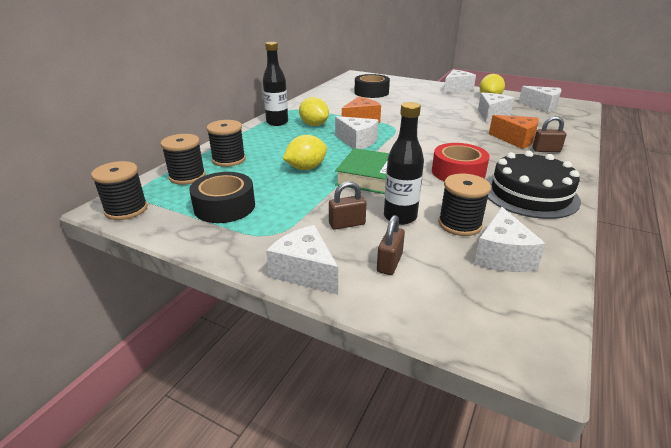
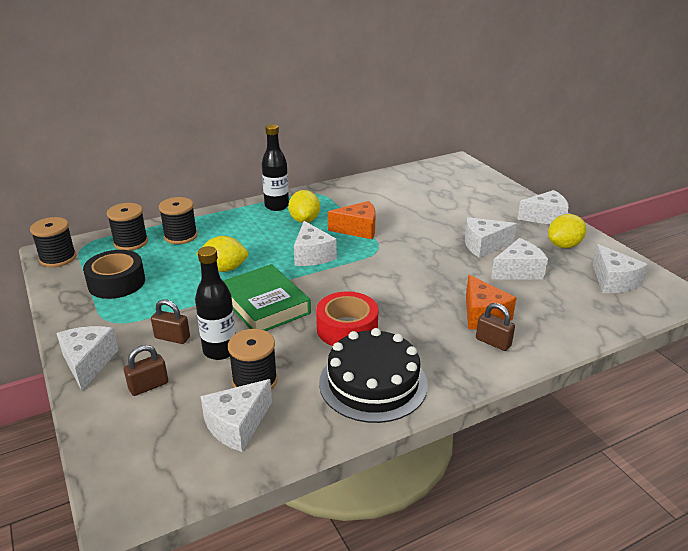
camera: 35 degrees right, 0 degrees up
(371, 92) = (431, 193): black tape -> none
(450, 108) = (484, 245): none -> white cheese

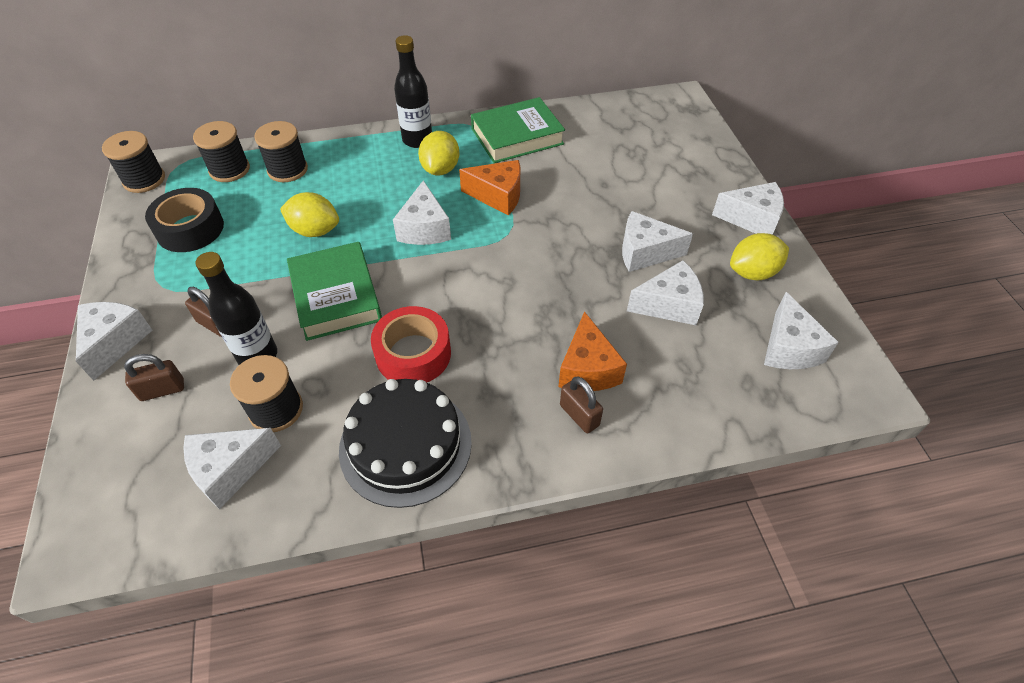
camera: 15 degrees right, 20 degrees up
(352, 195) = (517, 136): none -> green book

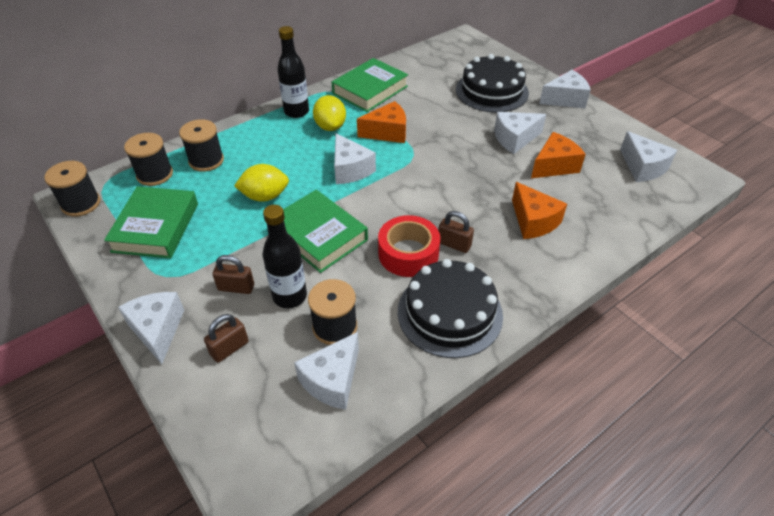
camera: 25 degrees left, 5 degrees down
(190, 229) = (156, 227): black tape -> green book
(579, 415) = (550, 251): brown padlock -> brown padlock (454, 244)
(662, 180) = (491, 91): none -> black cake
(669, 305) = (554, 166): white cheese -> orange cheese
(752, 272) = (589, 130): yellow lemon -> none

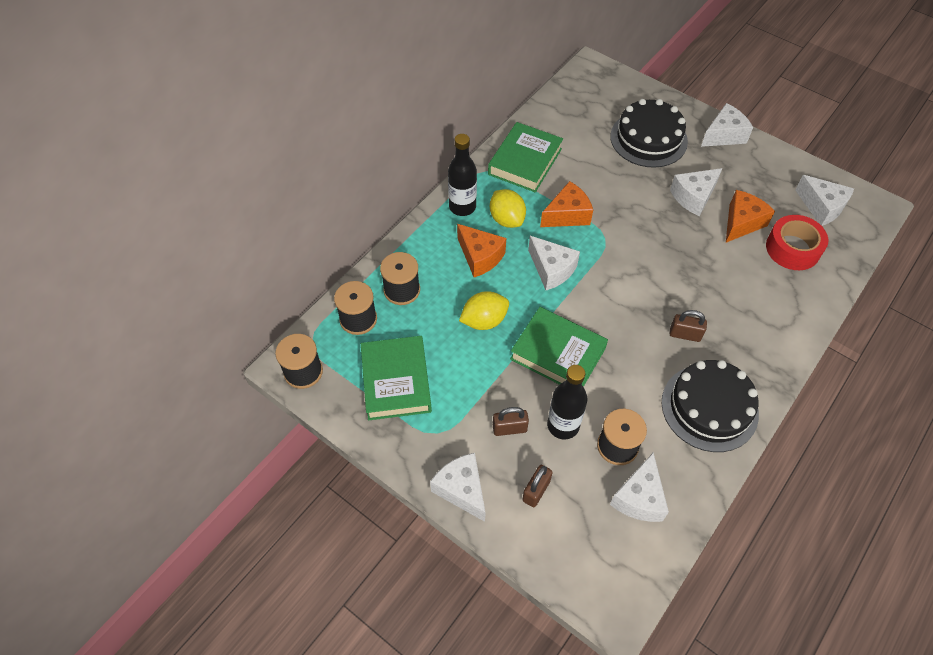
camera: 15 degrees left, 10 degrees up
(408, 253) = (648, 354): red tape -> red tape (792, 249)
(533, 221) = (745, 292): orange cheese -> orange cheese (480, 257)

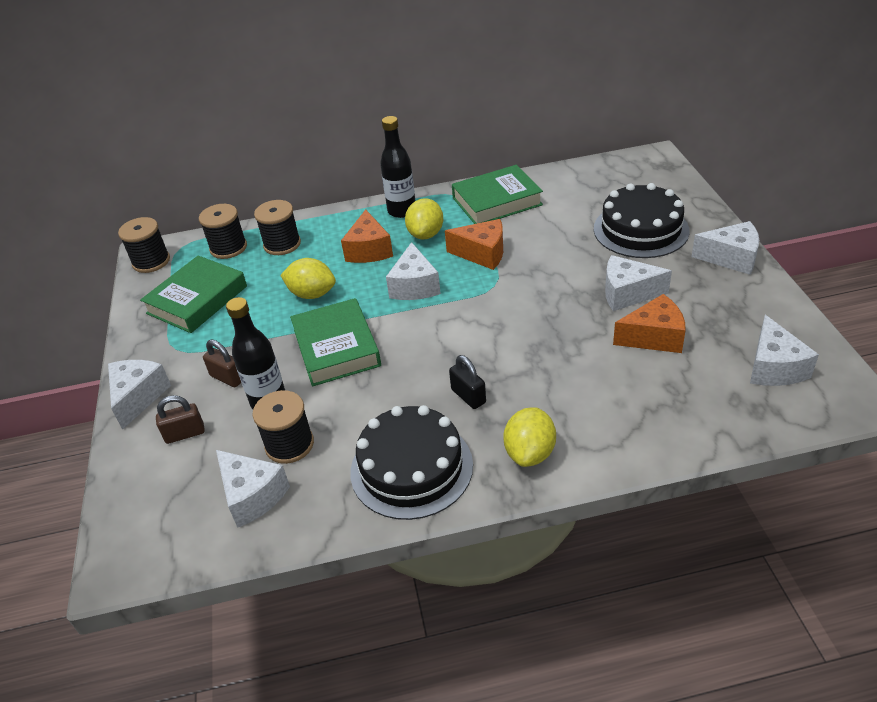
camera: 45 degrees right, 15 degrees down
(639, 498) = (252, 496): white cheese -> white cheese turned 105 degrees counterclockwise
(685, 334) = (468, 396): brown padlock -> black padlock
(761, 350) = (530, 453): none -> yellow lemon
(792, 249) = (686, 386): red tape -> none

